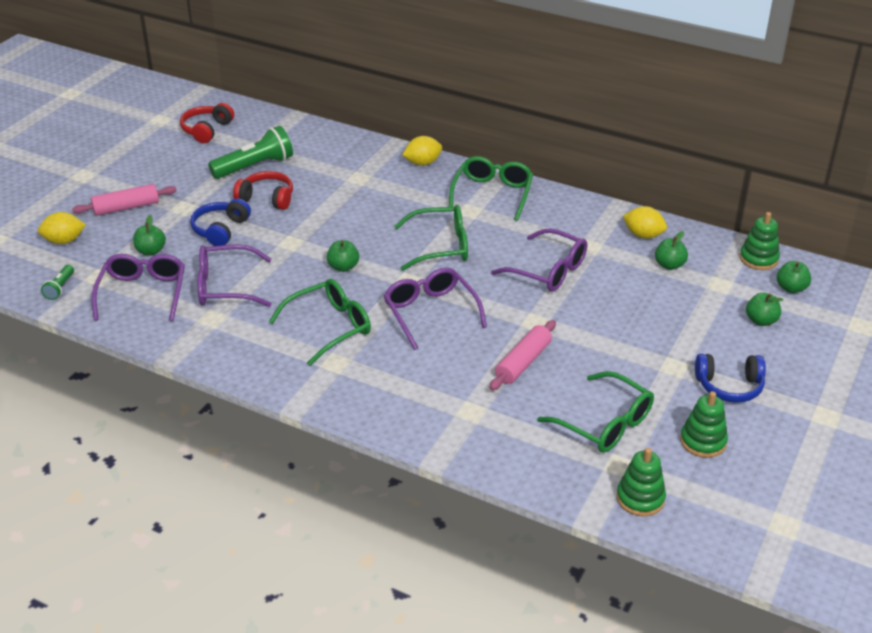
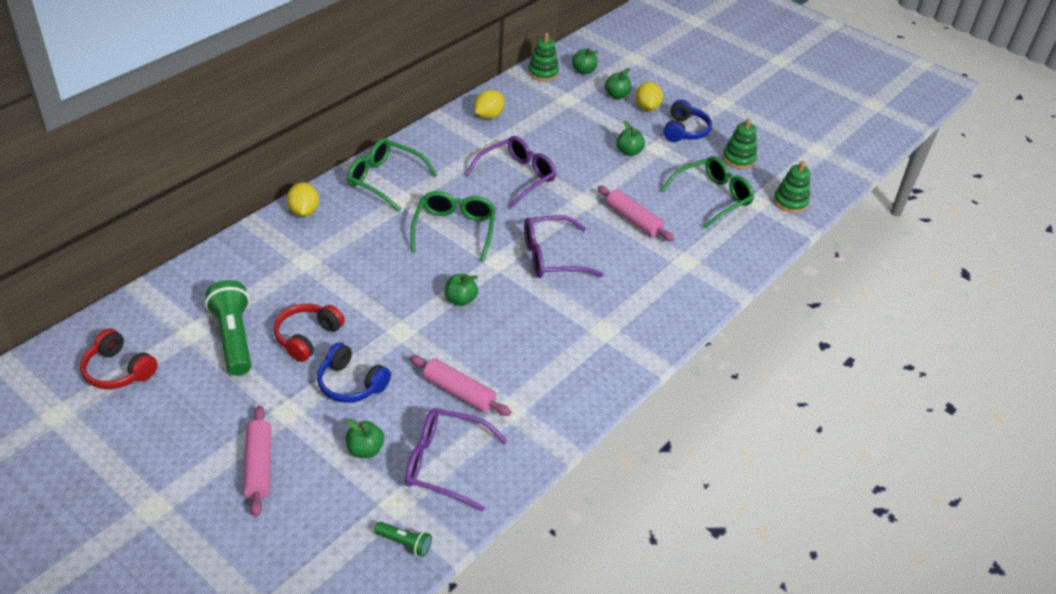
camera: 80 degrees left, 5 degrees up
(64, 241) = (304, 535): yellow lemon -> yellow lemon (647, 107)
(225, 286) = (459, 392): purple glasses -> pink rolling pin
(329, 327) = (552, 325): green glasses -> none
(669, 265) = (534, 115): green apple -> green apple (629, 152)

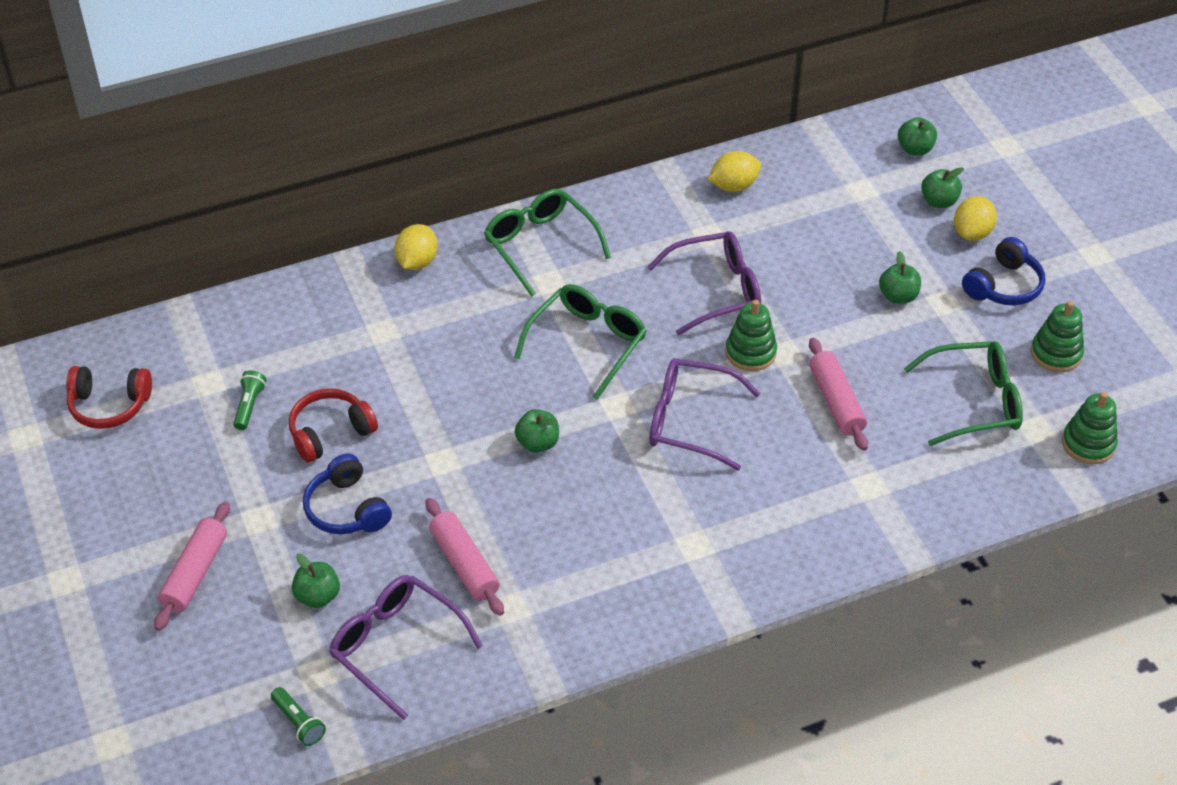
camera: 30 degrees right, 5 degrees up
(118, 370) = (109, 405): red headphones -> red headphones turned 60 degrees counterclockwise
(234, 337) = (249, 405): green flashlight -> green flashlight, size x0.49
(543, 73) = (852, 137): green stacking toy -> green stacking toy (750, 352)

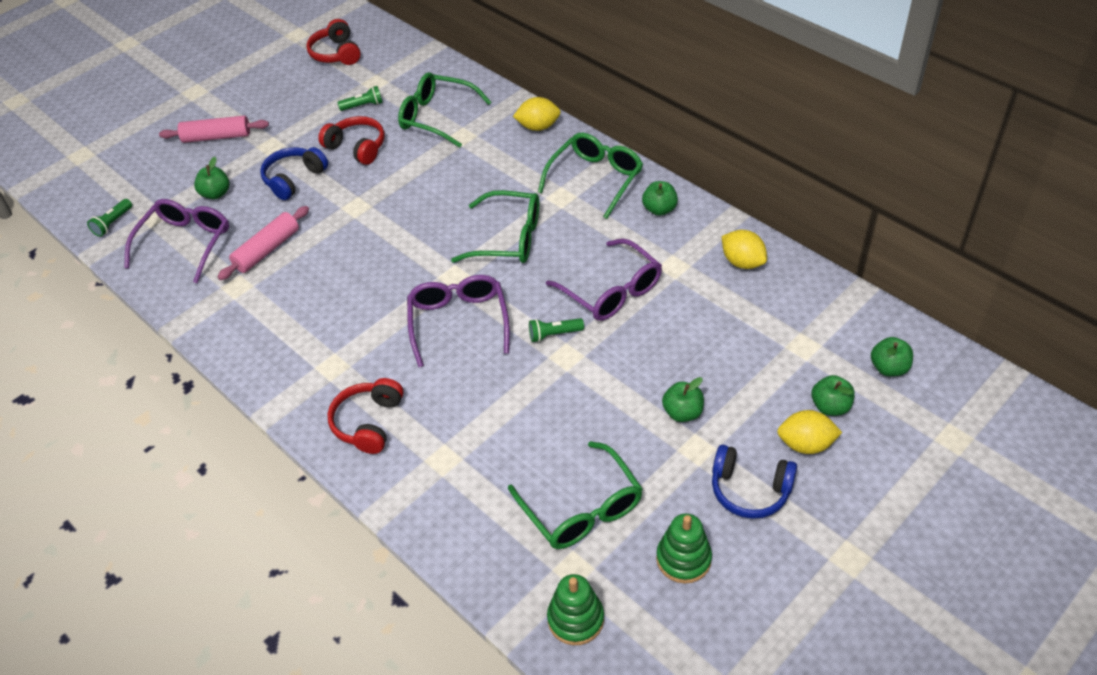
camera: 70 degrees right, 0 degrees up
(329, 343) = (437, 117): none -> green glasses
(537, 443) = (395, 247): green apple -> green apple (659, 209)
(750, 352) = (554, 334): green stacking toy -> green flashlight
(792, 533) = (368, 422): none -> red headphones
(836, 401) = (528, 407): pink rolling pin -> none

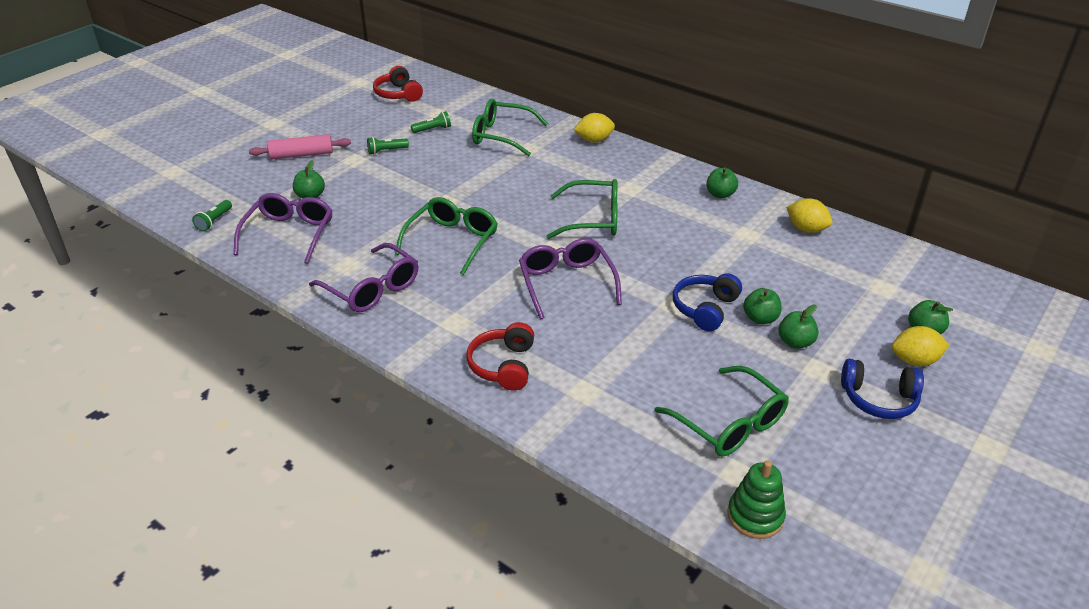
camera: 10 degrees left, 10 degrees down
(267, 250) = (370, 236): pink rolling pin -> none
(294, 179) = (382, 183): blue headphones -> blue headphones (705, 308)
(357, 147) = (435, 159): red headphones -> none
(554, 334) = (657, 289): green flashlight -> green flashlight (386, 151)
(595, 179) = (657, 175): green glasses -> green glasses (452, 241)
(611, 291) = (698, 254): purple glasses -> purple glasses (372, 288)
(683, 559) = (839, 458): green stacking toy -> none
(888, 368) = (962, 300): green apple -> green apple (760, 318)

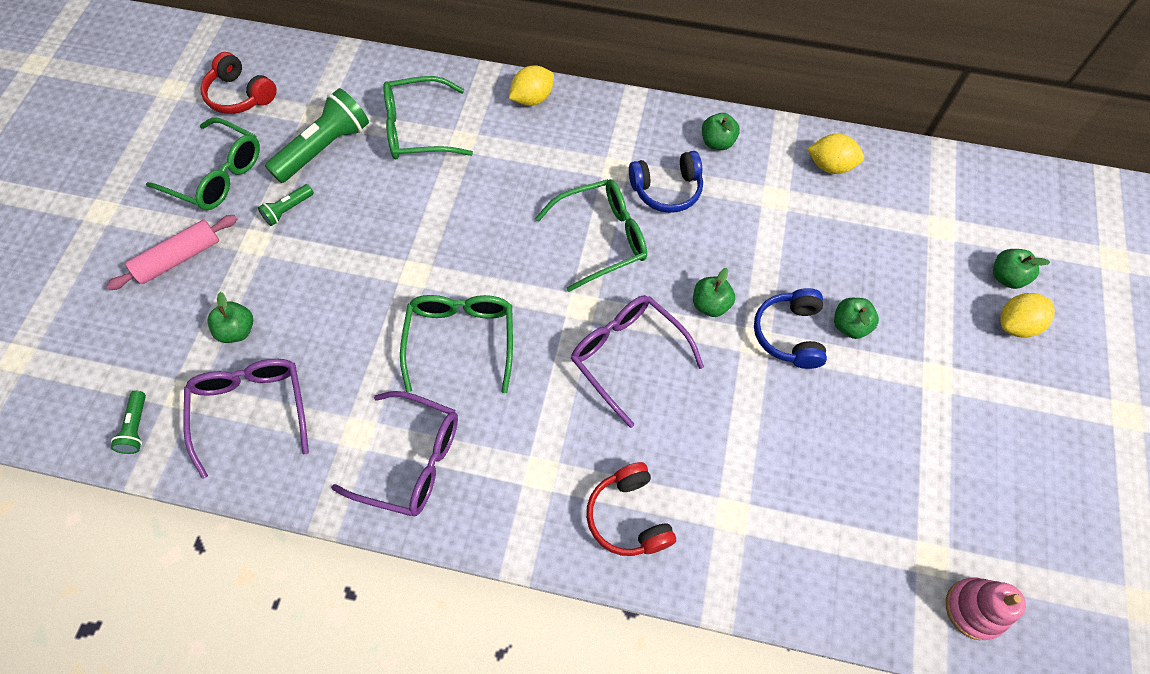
camera: 25 degrees left, 25 degrees up
(433, 129) = (325, 148): green flashlight -> green flashlight, size x2.05
(729, 423) = (892, 493): green glasses -> green glasses (217, 175)
(755, 516) = (974, 609): green stacking toy -> pink stacking toy
(795, 342) = (898, 346): green apple -> green apple (710, 304)
(878, 399) = (1008, 394): blue headphones -> blue headphones (667, 189)

